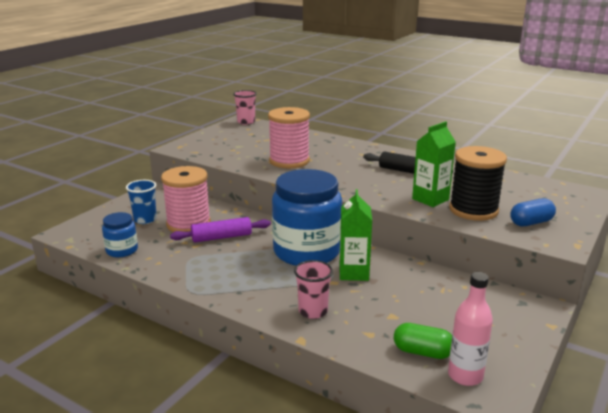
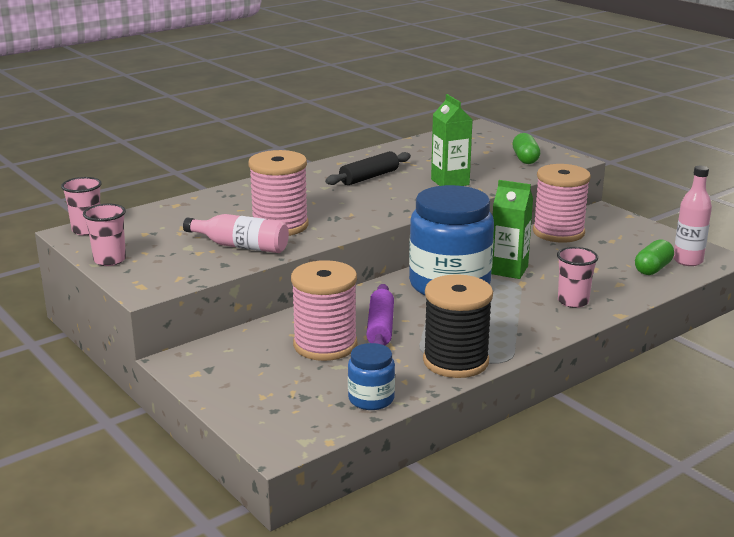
camera: 70 degrees left, 0 degrees up
(145, 219) = (284, 375): blue cup -> none
(209, 134) = (110, 260): none -> pink cup
(249, 157) = (241, 246): none -> pink bottle
(460, 287) = (558, 232): none -> pink spool
(473, 210) = (486, 172): black spool -> black spool (455, 361)
(531, 222) = (525, 159): blue capsule -> green capsule

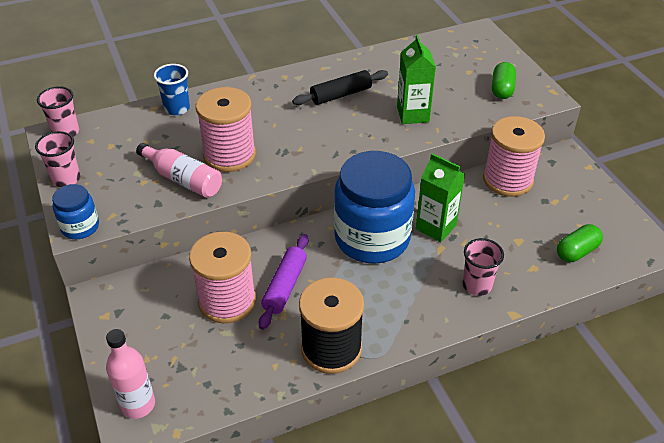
camera: 15 degrees right, 20 degrees up
(201, 202) = (177, 108): none -> blue cup
(371, 399) = (235, 384): blue jar -> blue jar (80, 227)
(687, 261) = (617, 246): pink bottle -> pink bottle (138, 404)

